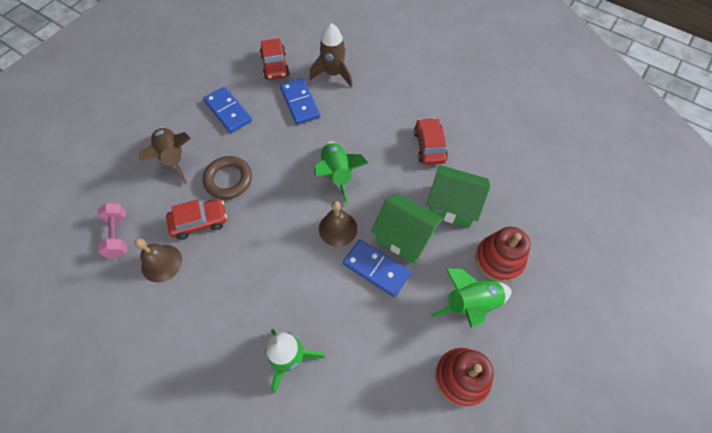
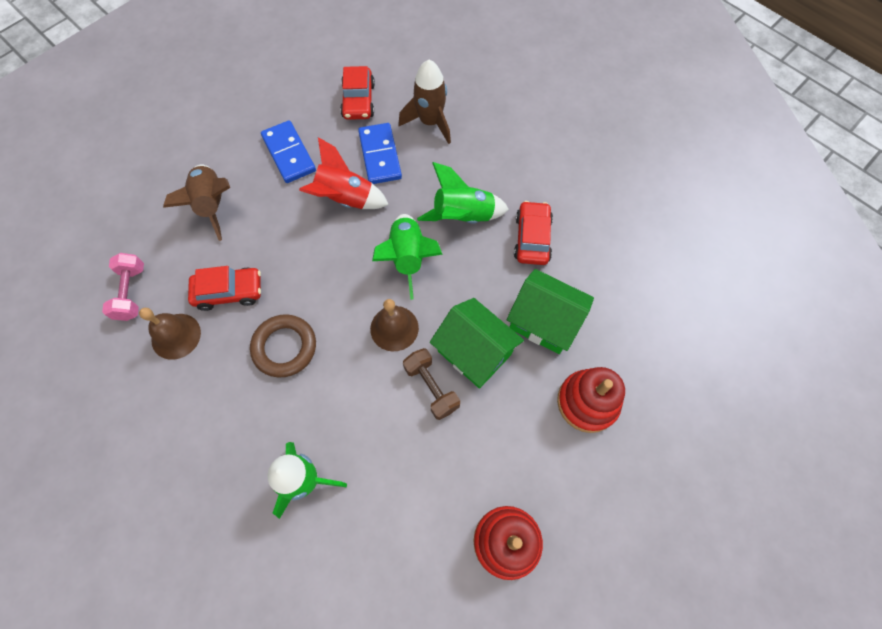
camera: 10 degrees right, 5 degrees up
(228, 180) = (273, 243): brown ring -> brown ring (284, 347)
(279, 138) = (345, 199): none -> red rocket
(376, 269) = (431, 387): blue domino -> brown dumbbell
(471, 303) = (539, 452): green rocket -> green rocket (463, 216)

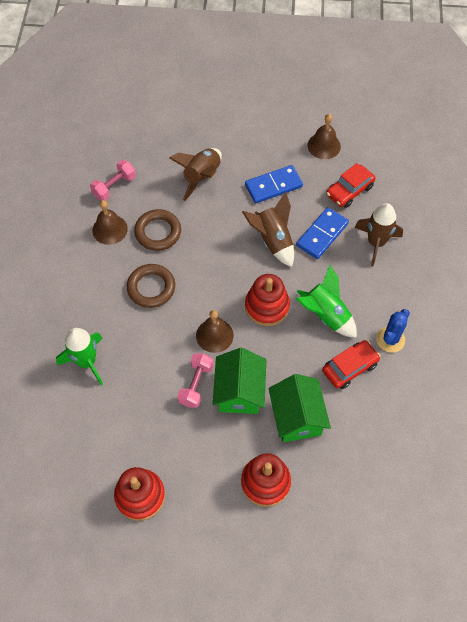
camera: 50 degrees right, 5 degrees down
(229, 292) = (158, 232): red car -> brown ring
(289, 154) = (273, 186): blue domino -> blue domino turned 45 degrees clockwise
(292, 83) = (324, 145): none -> brown bell
(345, 199) = (273, 240): red rocket -> brown rocket
(408, 258) = (267, 306): green rocket -> red stacking toy
(431, 387) = (196, 384): brown dumbbell -> pink dumbbell
(533, 186) = (390, 339): none -> blue cactus

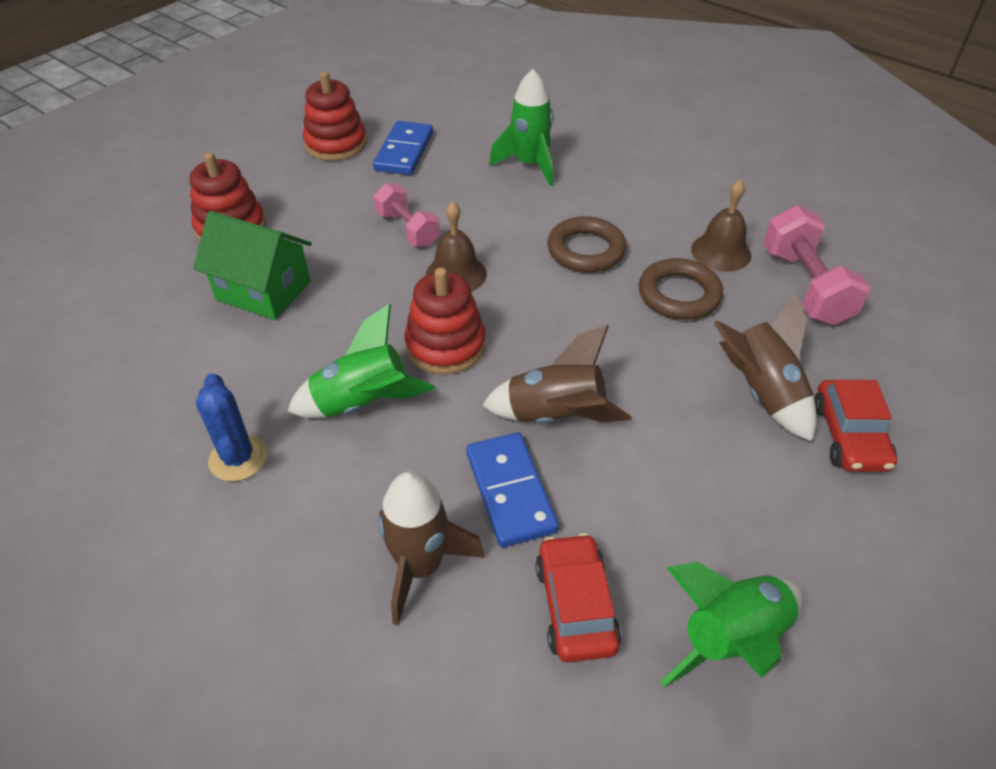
camera: 125 degrees right, 15 degrees down
(114, 186) = (804, 286): pink dumbbell -> pink dumbbell, size x1.50
(239, 392) = (356, 259): green house -> none
(273, 186) = (675, 483): blue domino -> blue domino (404, 151)
(324, 145) = (731, 639): brown bell -> green rocket
(350, 367) = (258, 381): red car -> red car (849, 436)

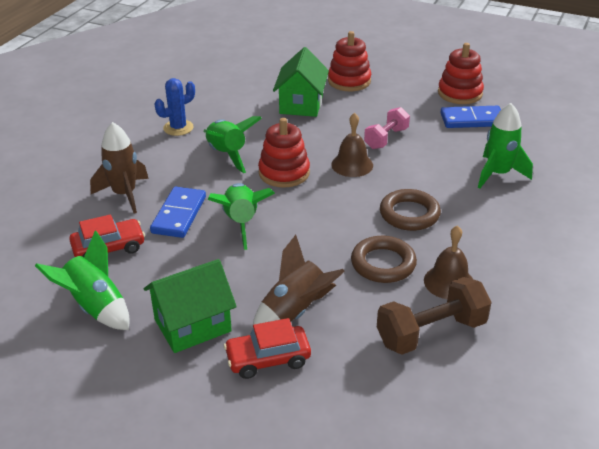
camera: 75 degrees right, 10 degrees down
(510, 491) = (179, 215): blue domino -> blue domino turned 45 degrees counterclockwise
(555, 416) = (241, 223): brown rocket -> green rocket
(782, 508) = (192, 325): none -> green house
(804, 286) = (431, 332): pink dumbbell -> brown dumbbell

